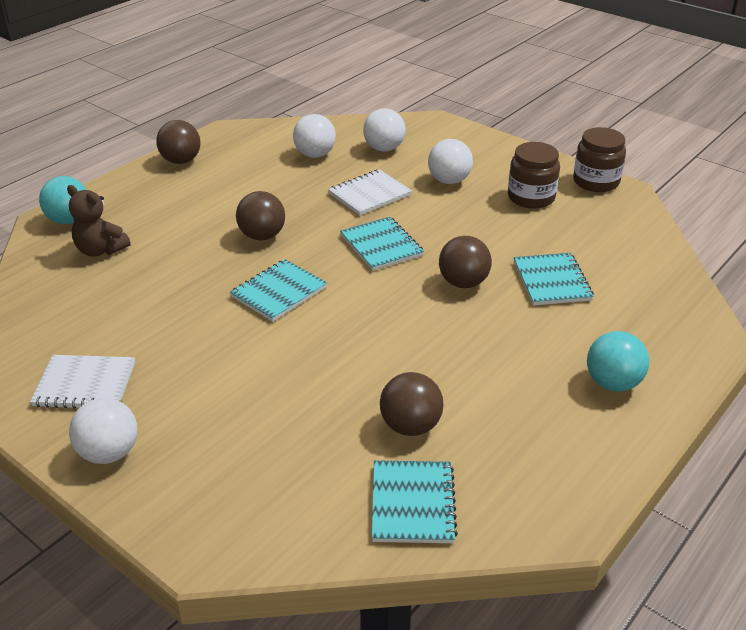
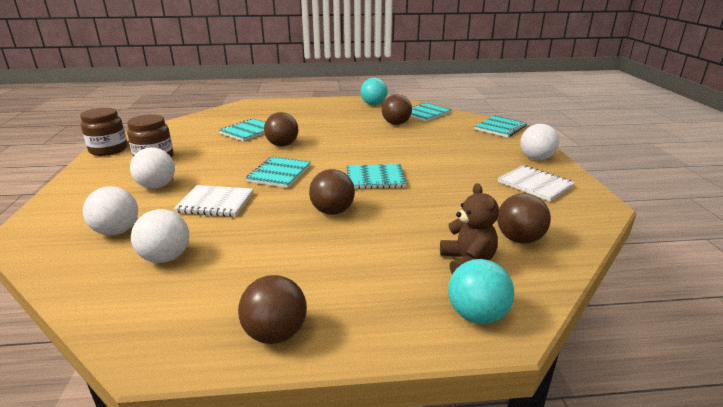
camera: 135 degrees left, 10 degrees down
(67, 292) = (519, 239): none -> brown ball
(227, 533) = (500, 128): none -> turquoise notebook
(612, 383) = (307, 108): turquoise ball -> turquoise ball (373, 104)

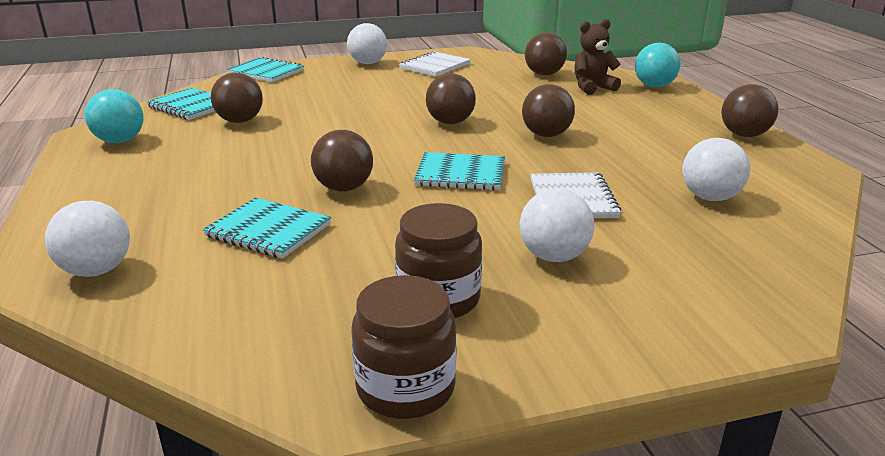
camera: 100 degrees left, 0 degrees up
(117, 231) = (695, 245): white ball -> white ball (97, 270)
(375, 178) = (450, 122): turquoise notebook -> brown ball

